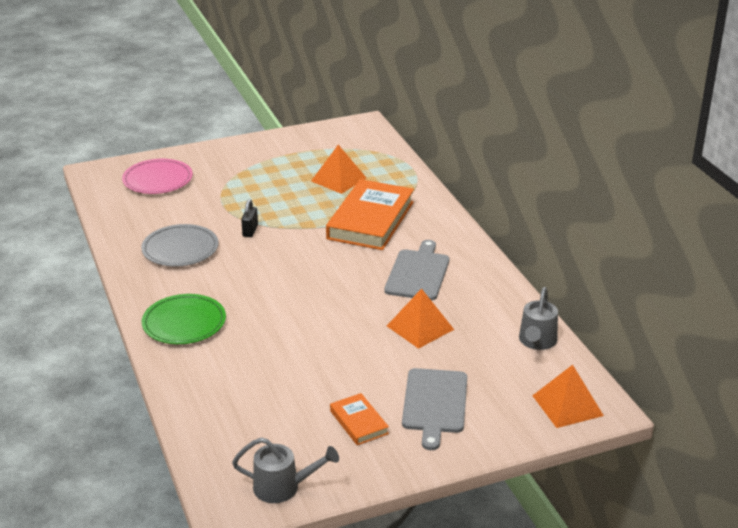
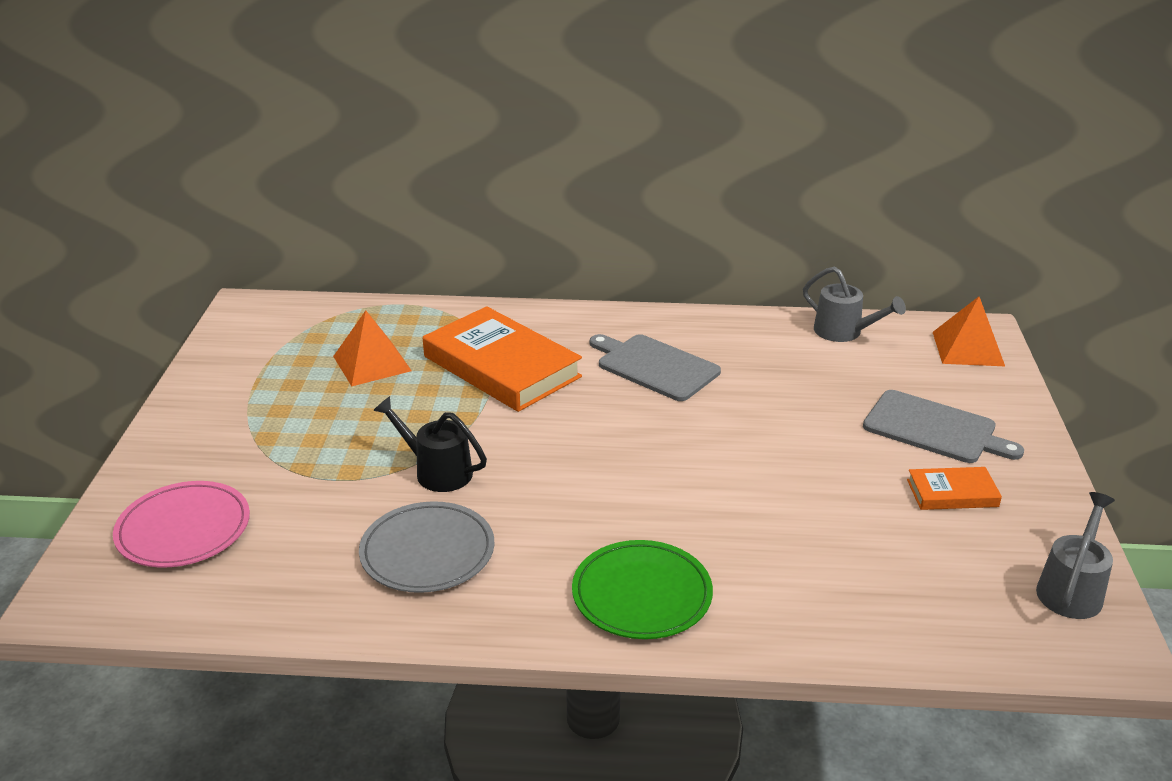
camera: 65 degrees left, 0 degrees up
(250, 231) = (436, 471): black padlock -> black watering can
(420, 327) = (774, 396): orange pyramid -> none

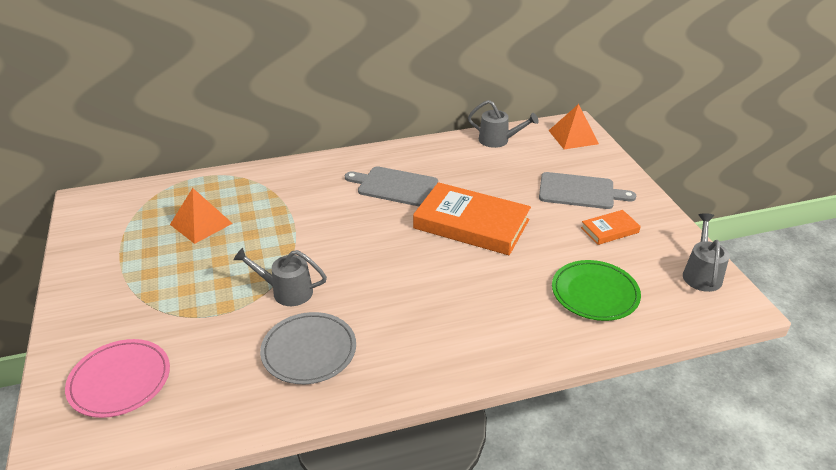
camera: 20 degrees left, 5 degrees up
(436, 471) = (286, 291): black watering can -> grey watering can
(502, 366) = (294, 207): orange book -> orange book (471, 224)
(642, 594) = (463, 343): green plate -> green plate (595, 293)

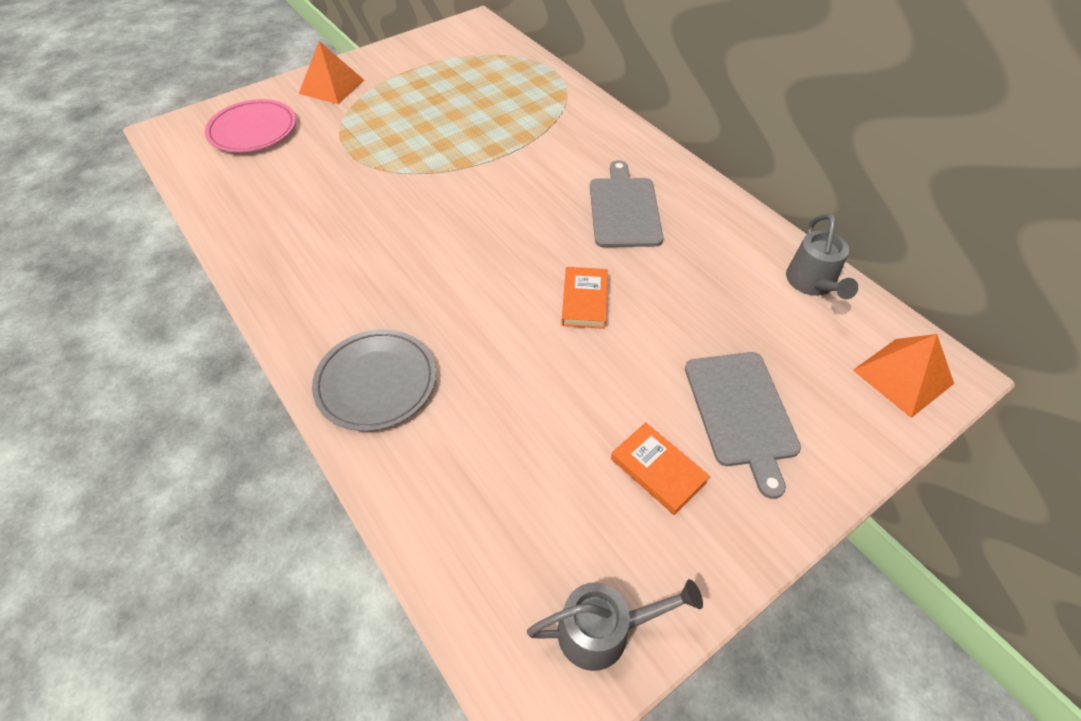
camera: 70 degrees right, 15 degrees up
(201, 224) = (475, 96): orange pyramid -> orange pyramid (331, 86)
(286, 291) = (394, 184): grey watering can -> none
(309, 351) = (312, 226): grey plate -> grey plate (376, 382)
(471, 224) = (584, 300): orange book -> orange book, size x0.48
(595, 293) = (492, 471): green plate -> none

